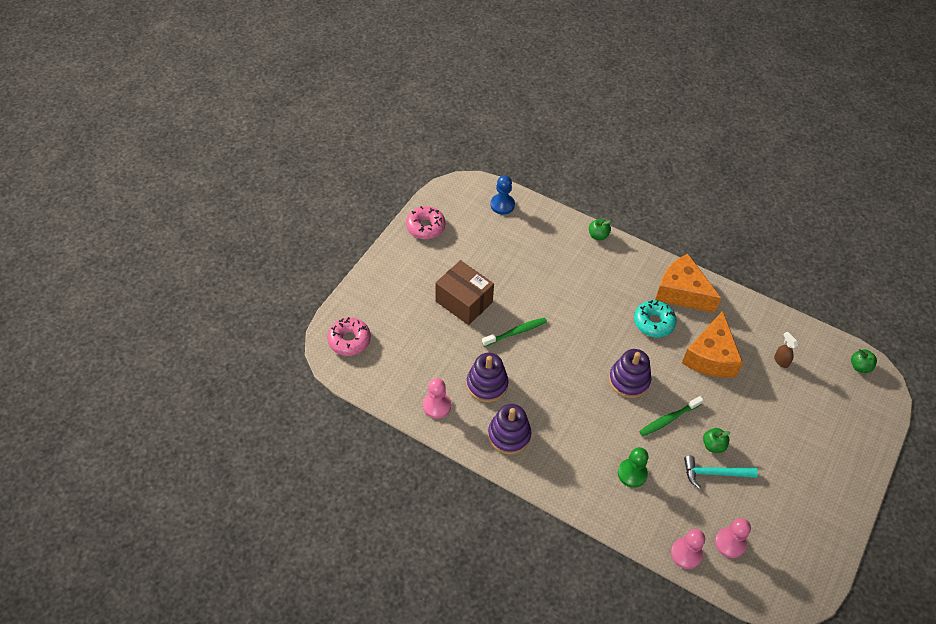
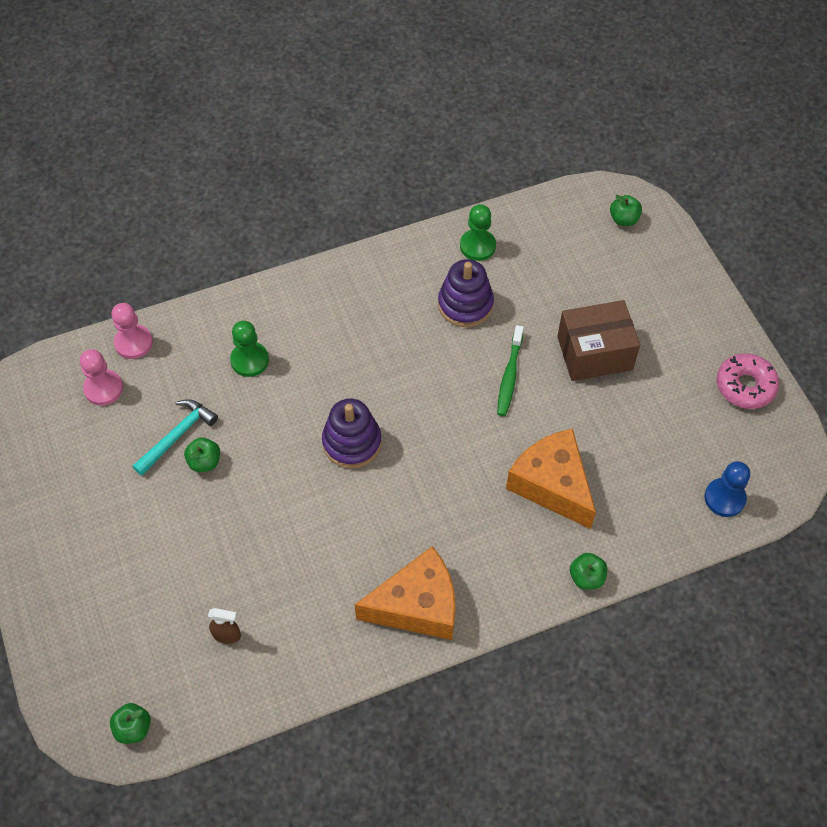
camera: 130 degrees right, 5 degrees up
(349, 340) = (623, 219): pink donut -> green apple
(437, 406) = (477, 246): pink pawn -> green pawn
(509, 435) = (389, 285): purple stacking toy -> none
(653, 322) = (402, 533): turquoise donut -> none
(668, 419) = (272, 443): green toothbrush -> none
(710, 357) = (303, 557): orange cheese -> orange cheese (552, 485)

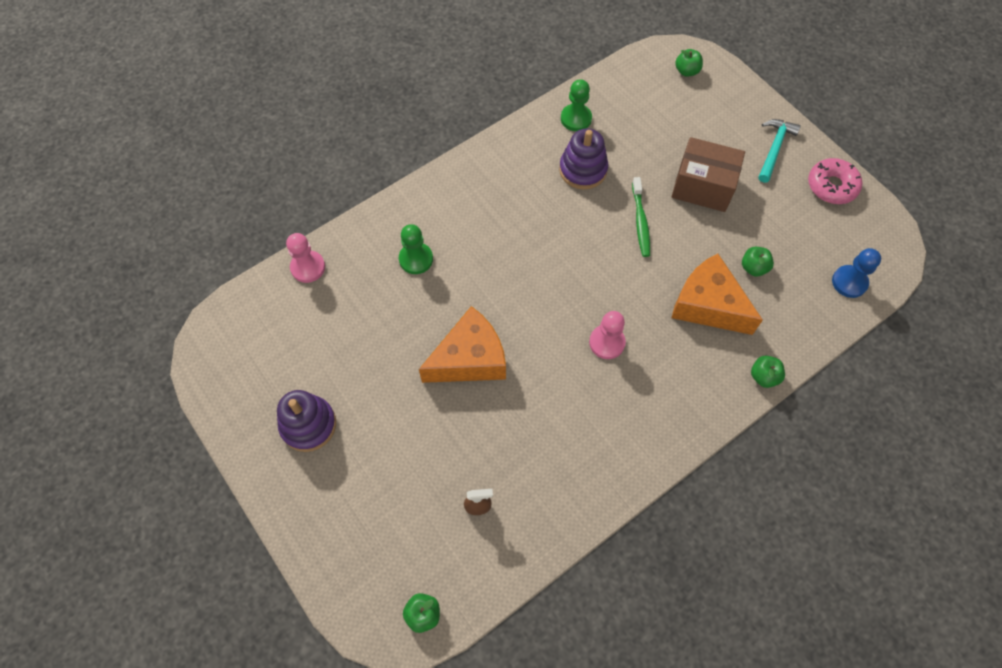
camera: 15 degrees left, 5 degrees up
(103, 388) = (294, 314): pink pawn -> pink pawn (607, 342)
(177, 436) = (374, 340): turquoise hammer -> turquoise hammer (774, 148)
(204, 462) = (406, 357): green apple -> green apple (753, 268)
(352, 442) = (528, 309): purple stacking toy -> purple stacking toy (308, 425)
(417, 605) = (633, 437): orange cheese -> orange cheese (469, 359)
(594, 353) = (702, 186): brown box -> brown box turned 45 degrees clockwise

